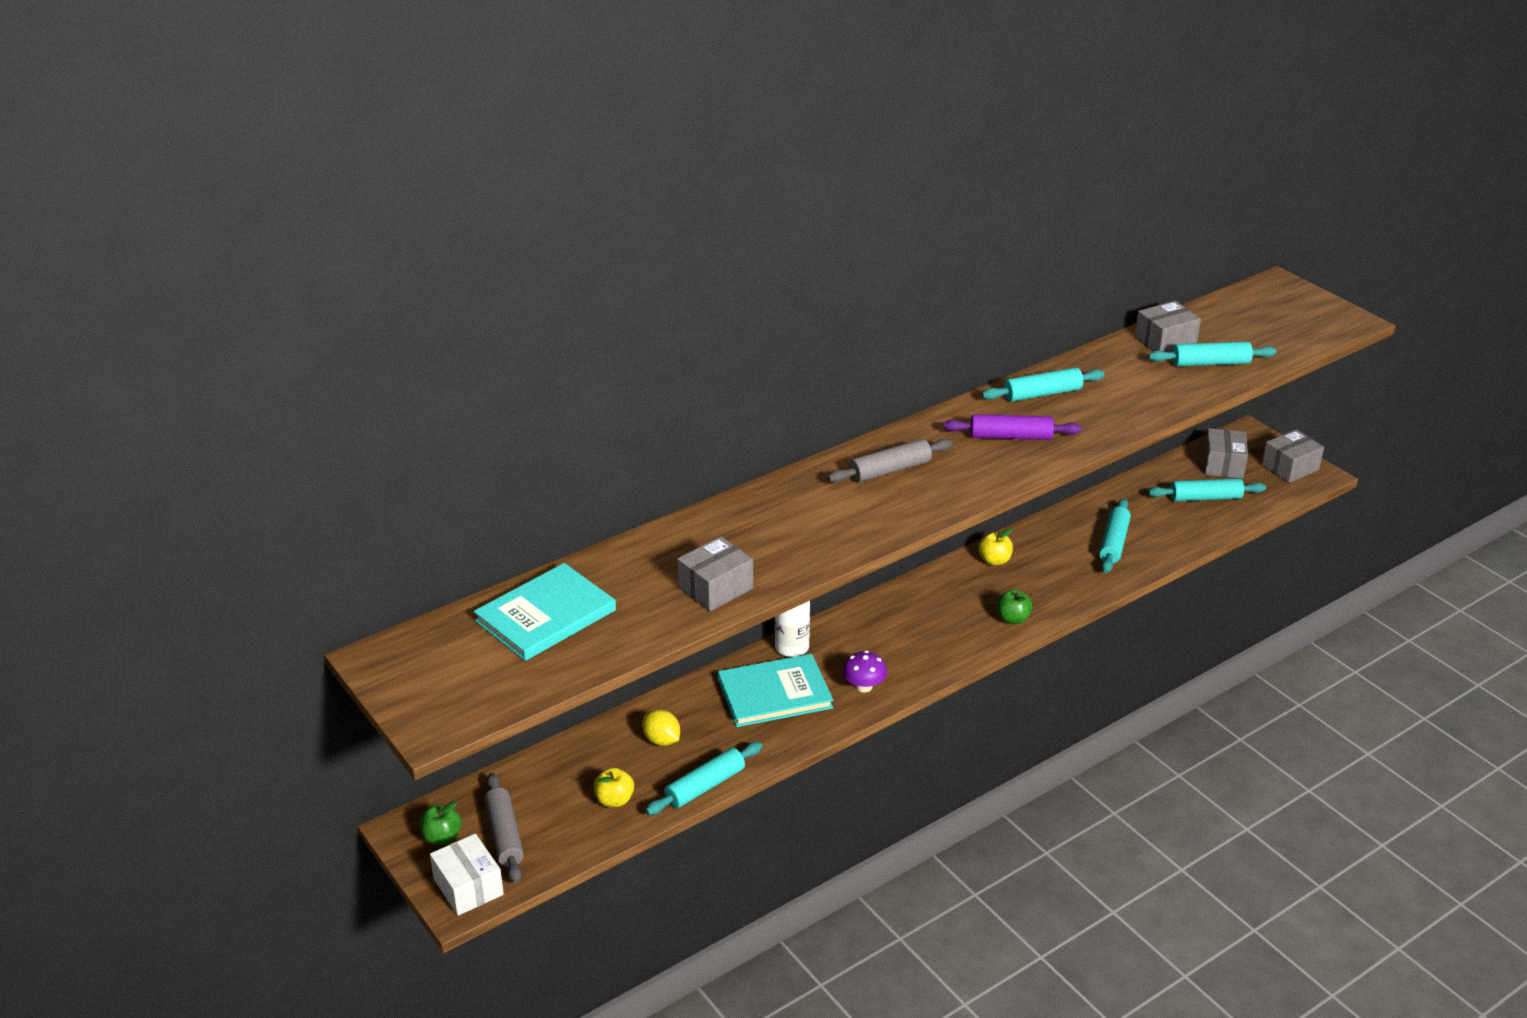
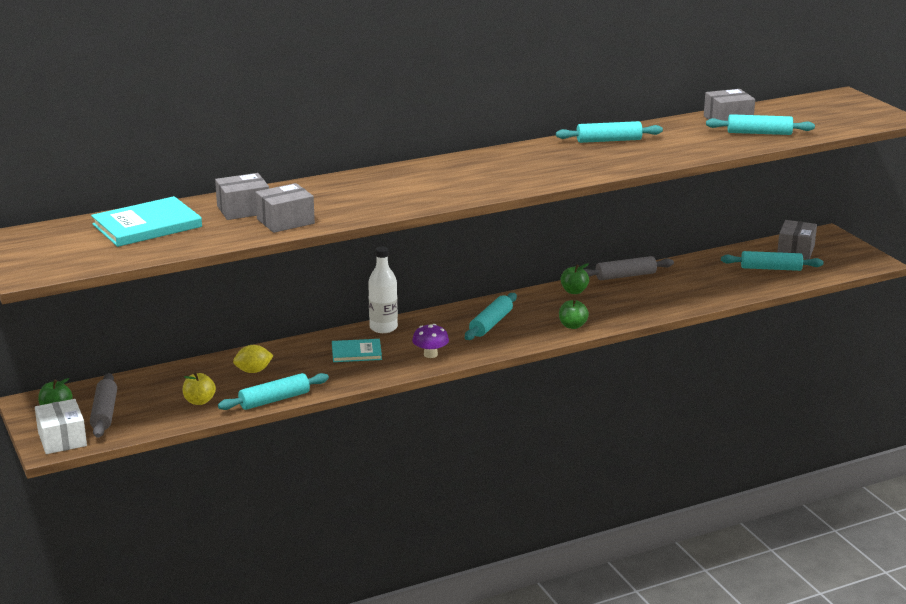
camera: 10 degrees right, 10 degrees down
(661, 740) = (253, 371): yellow lemon -> yellow lemon turned 75 degrees counterclockwise
(774, 693) = (356, 352): turquoise book -> turquoise book, size x0.59
(890, 470) = (460, 171): grey rolling pin -> grey rolling pin (625, 276)
(994, 560) = (574, 291): yellow apple -> green apple
(1011, 437) = (569, 161): purple rolling pin -> none
(1113, 543) = (679, 288): turquoise rolling pin -> turquoise rolling pin (491, 324)
(1290, 467) = (853, 256): grey box -> grey box (243, 210)

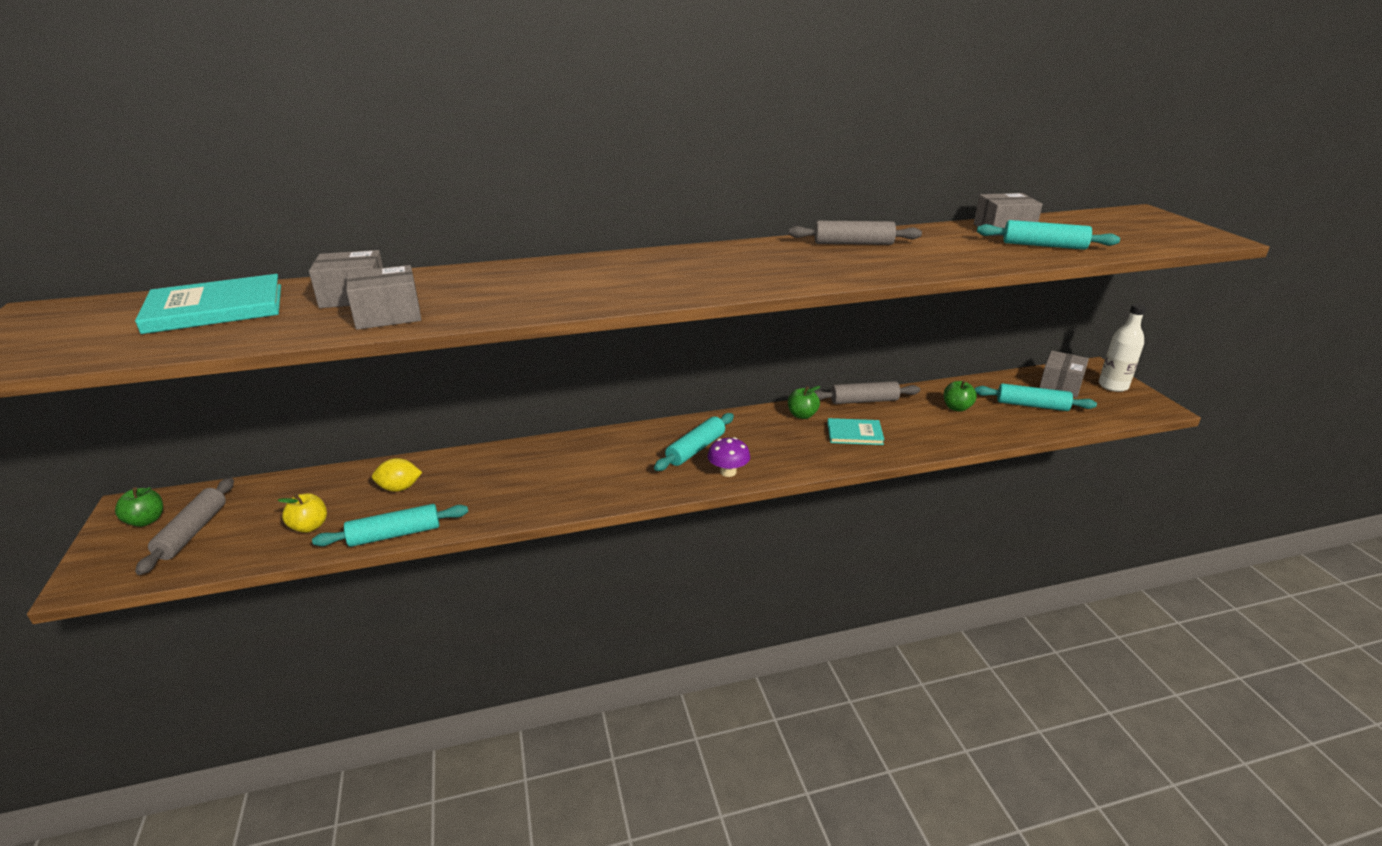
camera: 10 degrees right, 5 degrees up
(62, 439) = (111, 568): white box -> none
(356, 352) = (527, 474): turquoise book -> turquoise book (854, 433)
(383, 328) = (574, 443): white bottle -> white bottle (1113, 386)
(430, 354) = (610, 485): purple mushroom -> purple mushroom (728, 472)
(572, 326) = (789, 461): green apple -> green apple (957, 408)
(608, 140) = (853, 243): turquoise rolling pin -> grey rolling pin

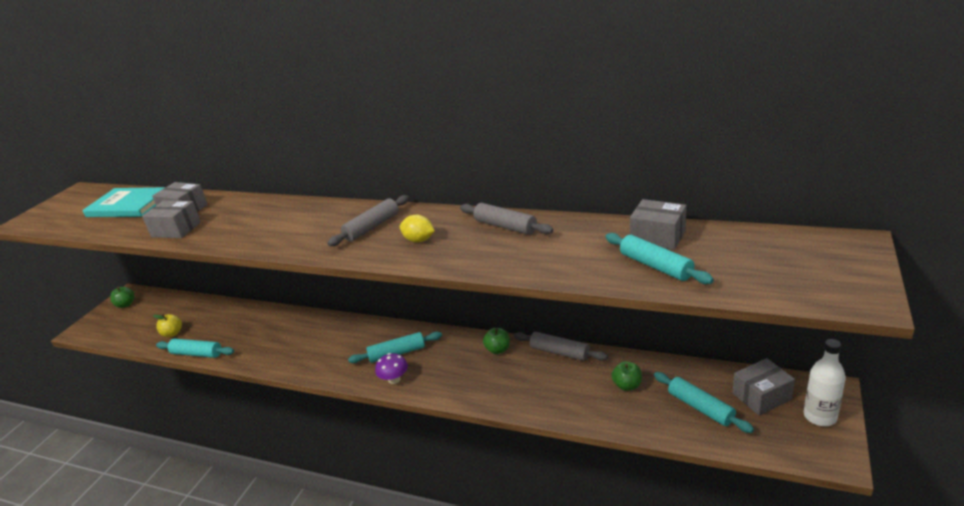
camera: 40 degrees right, 0 degrees up
(192, 532) = (133, 318): grey rolling pin -> grey rolling pin (372, 227)
(399, 488) = (229, 323): yellow lemon -> yellow lemon (419, 240)
(854, 433) = (514, 380): turquoise book -> none

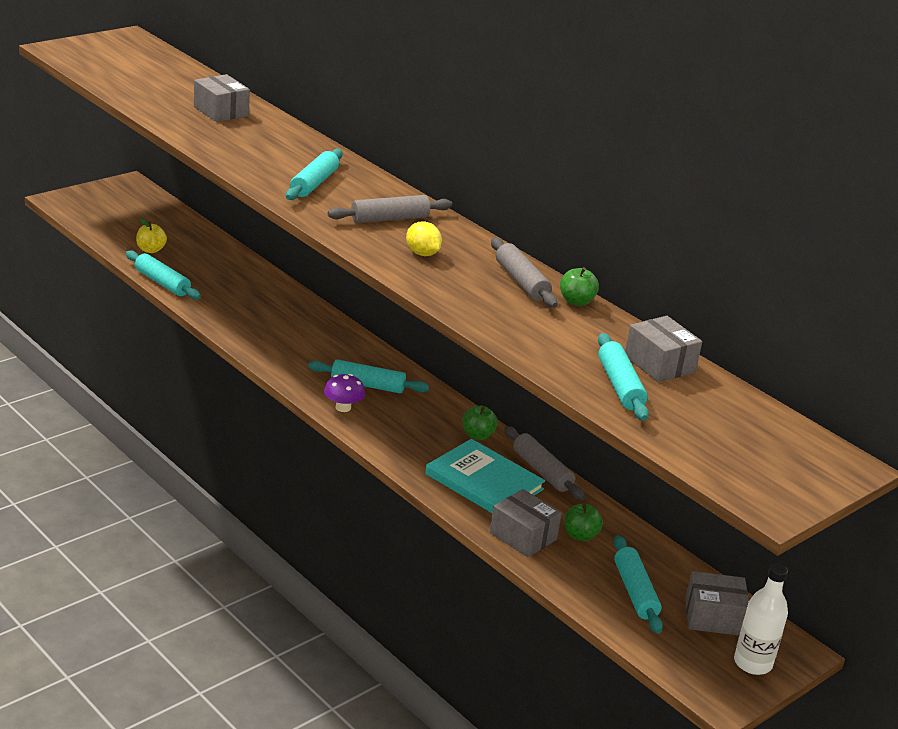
camera: 20 degrees right, 0 degrees up
(126, 304) = (121, 194): green apple -> green apple (576, 301)
(128, 205) = (170, 79): turquoise book -> turquoise book (484, 482)
(176, 229) = (199, 129): grey box -> grey box (523, 536)
(295, 228) = (314, 183): none -> turquoise rolling pin

